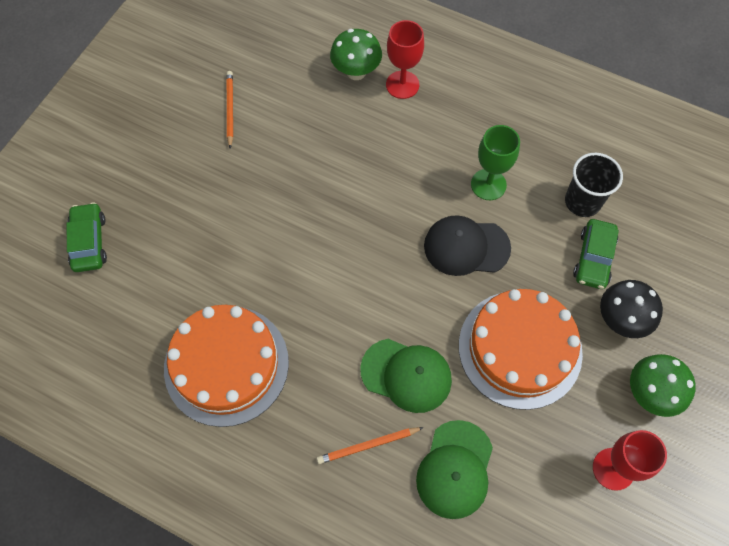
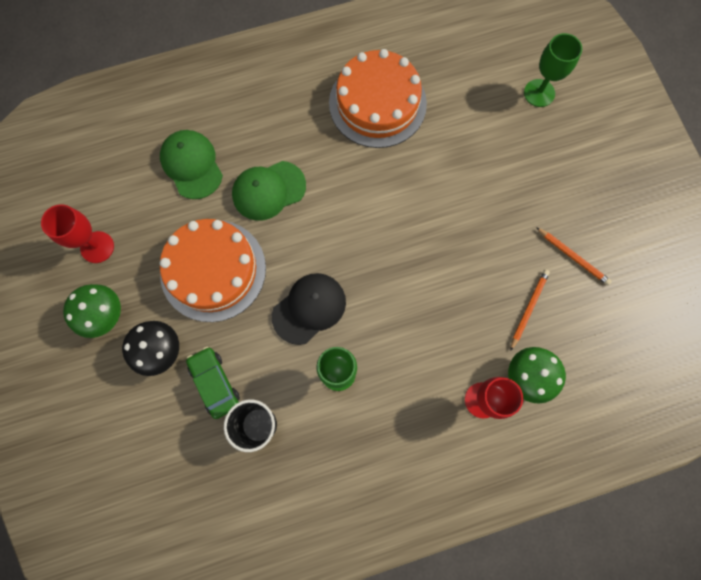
camera: 135 degrees right, 10 degrees up
(89, 242) = (539, 93): green car -> green goblet
(368, 446) = (253, 134): orange pencil -> orange pencil (528, 308)

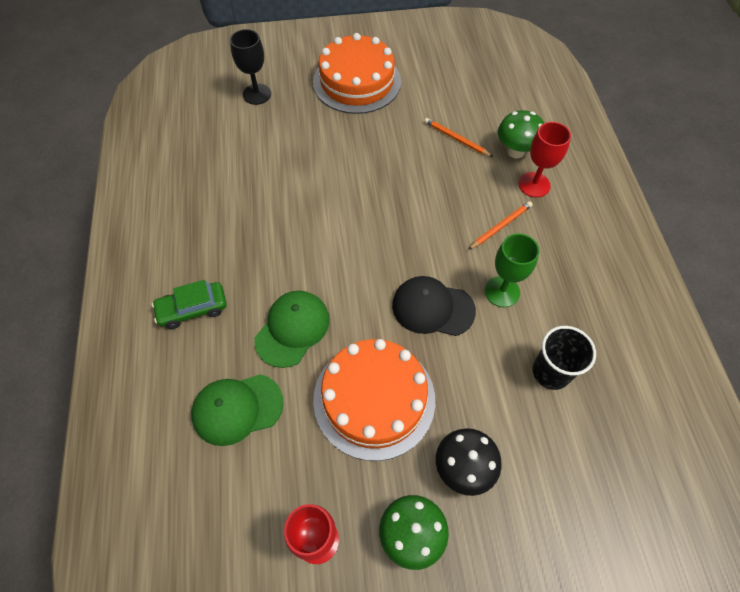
camera: 80 degrees left, 15 degrees down
(215, 383) = (504, 412): green car -> green car (193, 309)
(268, 190) = (292, 329): green cap -> green cap turned 135 degrees counterclockwise
(309, 308) = (432, 308): black cap -> black cap turned 45 degrees counterclockwise
(377, 103) = (223, 214): orange cake -> orange cake (357, 81)
(539, 93) = (257, 94): green goblet -> black goblet
(573, 257) = (415, 102): orange pencil -> orange pencil (500, 226)

